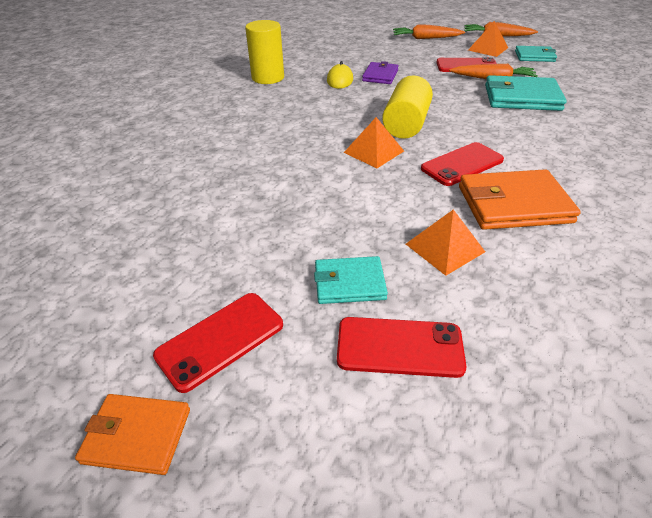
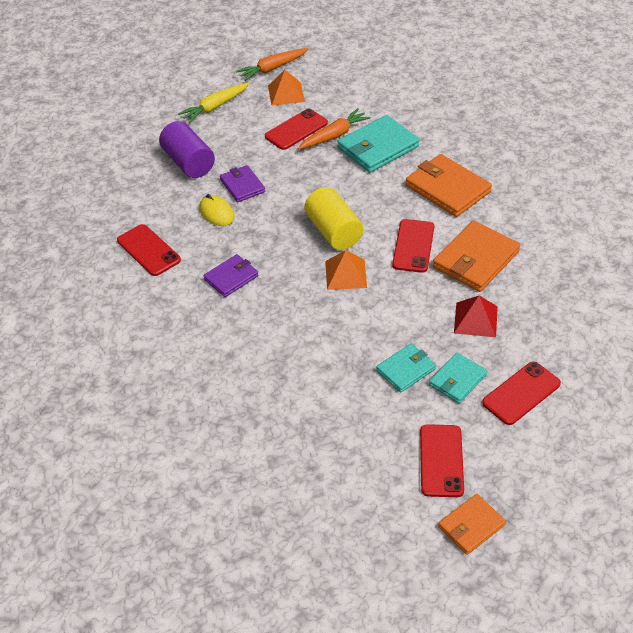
camera: 45 degrees left, 5 degrees up
(268, 78) = (148, 250): yellow cylinder -> red phone
(290, 112) = (231, 277): none -> purple wallet
(364, 53) = (188, 163): none -> purple cylinder
(425, 38) = (215, 107): orange carrot -> yellow carrot
(445, 248) = (476, 319): orange pyramid -> red pyramid
(534, 56) = (333, 84): turquoise wallet -> turquoise wallet (406, 369)
(554, 145) = (447, 189): none -> orange wallet

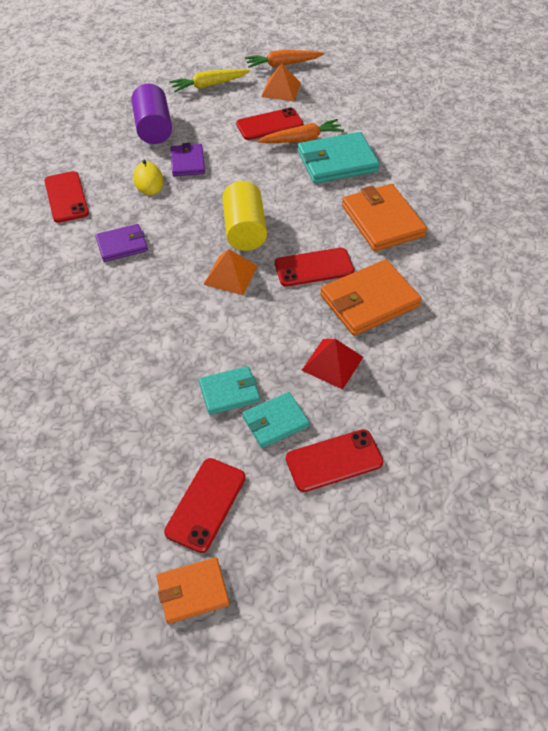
camera: 20 degrees right, 5 degrees up
(413, 246) = (314, 267): red phone -> red phone turned 45 degrees clockwise

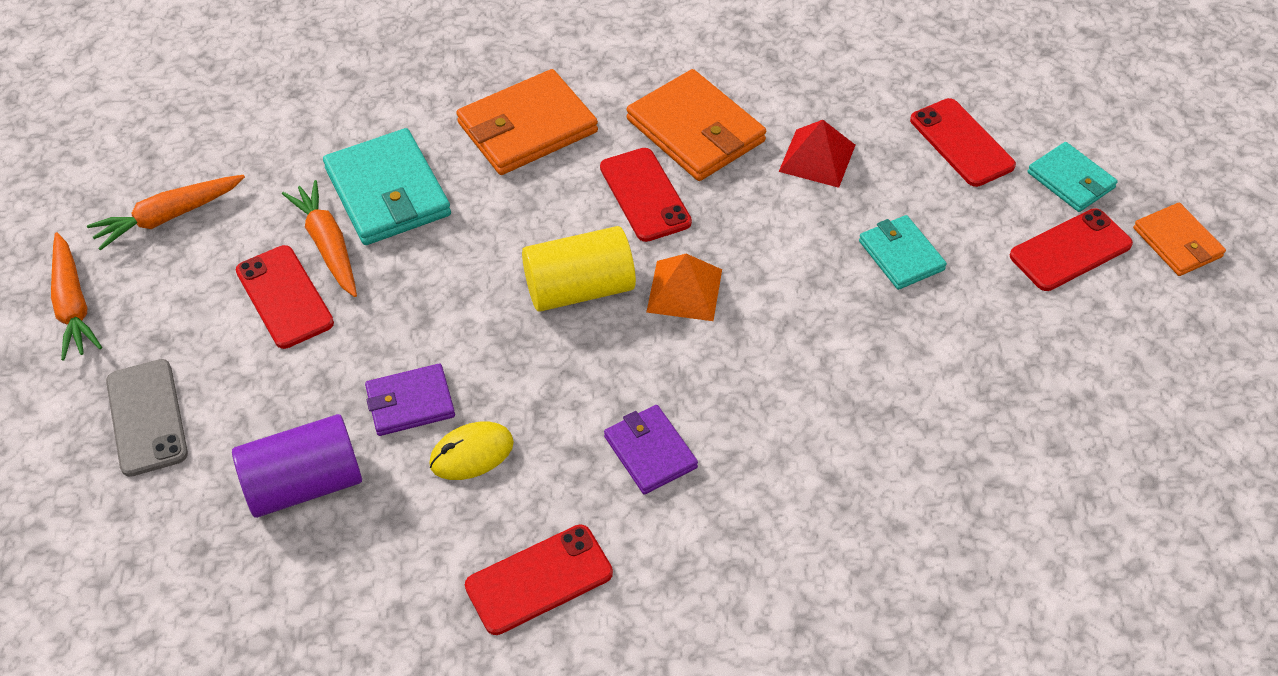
camera: 100 degrees left, 0 degrees up
(206, 504) = (1070, 250): red phone -> red phone turned 45 degrees counterclockwise
(209, 85) = (147, 417): yellow carrot -> grey phone
(275, 421) = (929, 202): turquoise wallet -> turquoise wallet (1071, 180)
(281, 89) = (165, 295): orange pyramid -> none
(333, 89) = (168, 217): none -> orange carrot

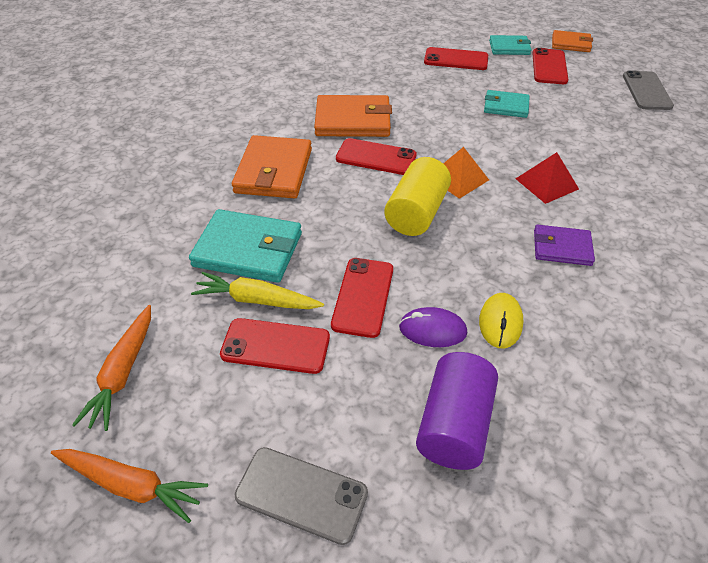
camera: 50 degrees left, 5 degrees down
(328, 245) = (257, 300): orange carrot -> yellow carrot
(410, 403) = (432, 330): purple wallet -> purple mouse
(539, 579) = (625, 343): red phone -> red phone (363, 296)
(817, 158) = (417, 97): red pyramid -> red pyramid (546, 183)
(1139, 392) = (646, 91): none -> grey phone

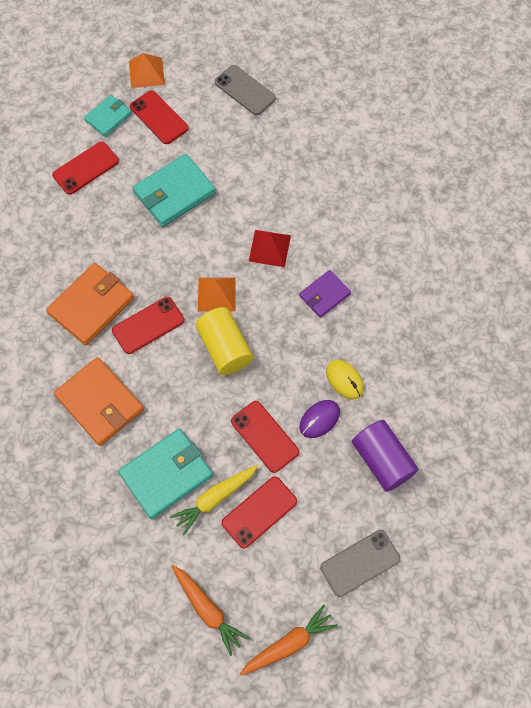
camera: 50 degrees left, 20 degrees up
(506, 106) = (174, 193): turquoise wallet -> turquoise wallet, size x1.67
(571, 44) = (146, 72): orange wallet -> orange pyramid

